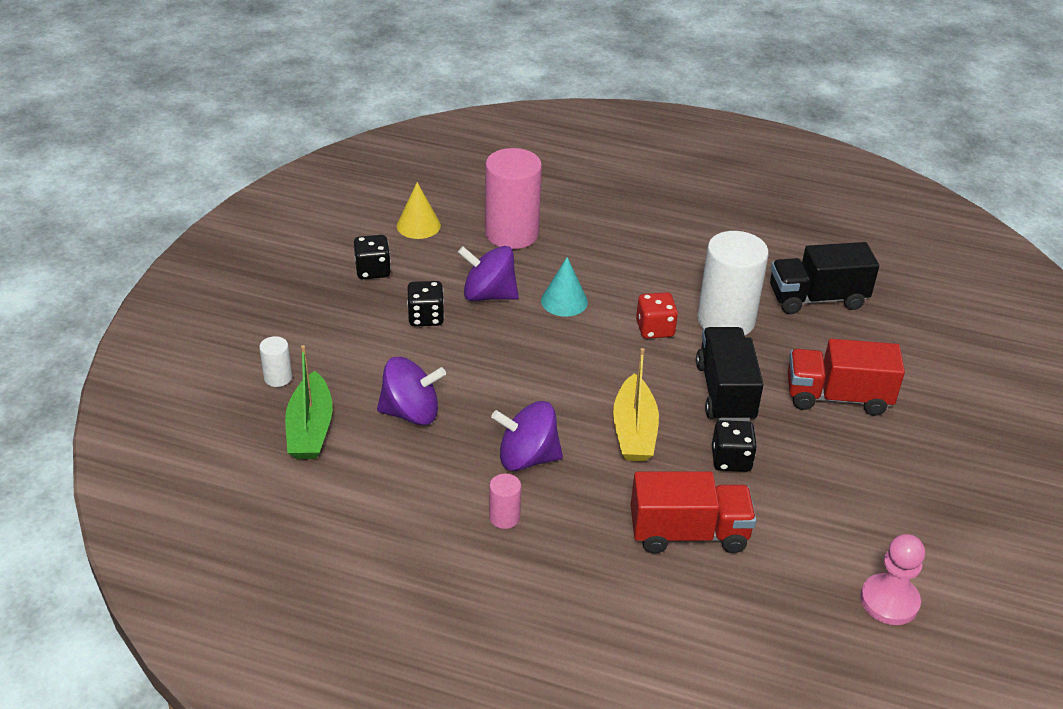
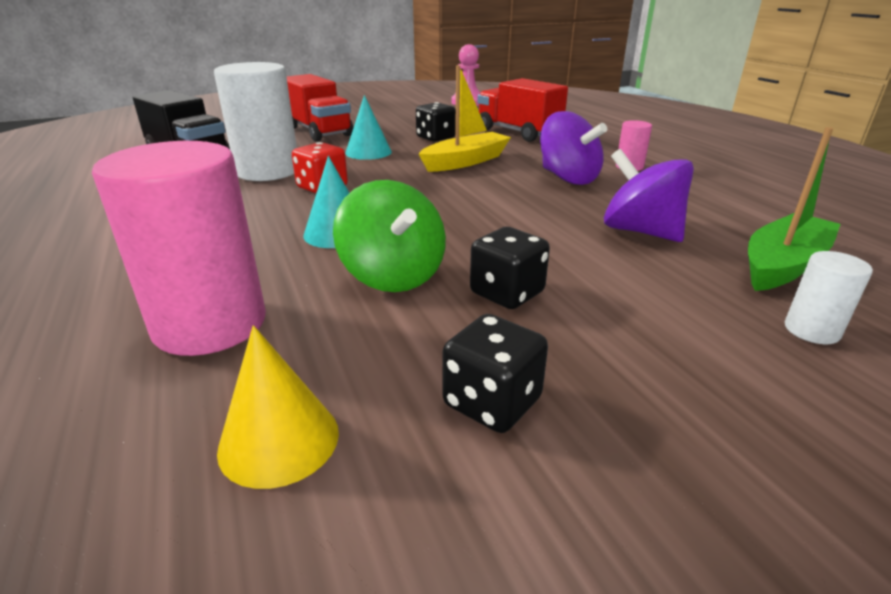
camera: 130 degrees left, 10 degrees down
(488, 295) = (393, 275): purple spinning top -> green spinning top
(725, 392) = (368, 152): black truck -> turquoise cone

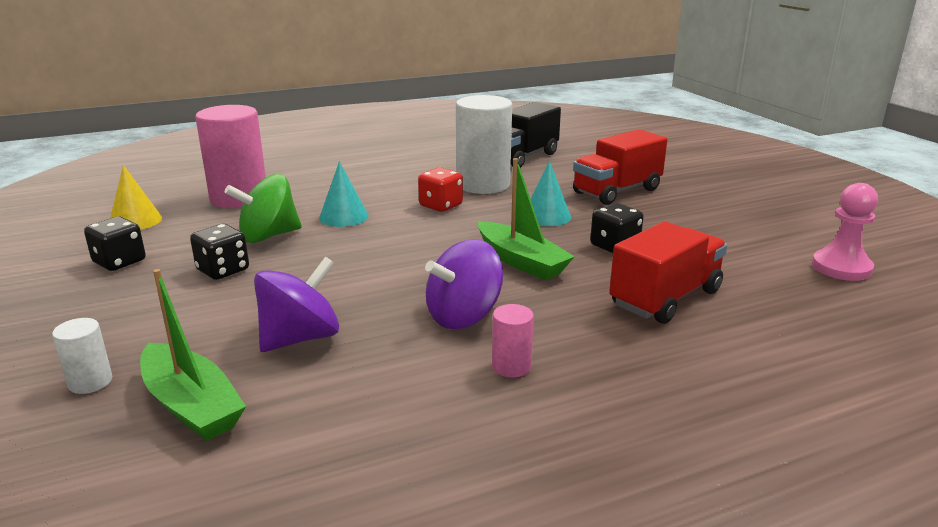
camera: 90 degrees right, 5 degrees down
(465, 161) = (521, 261): yellow boat -> green boat

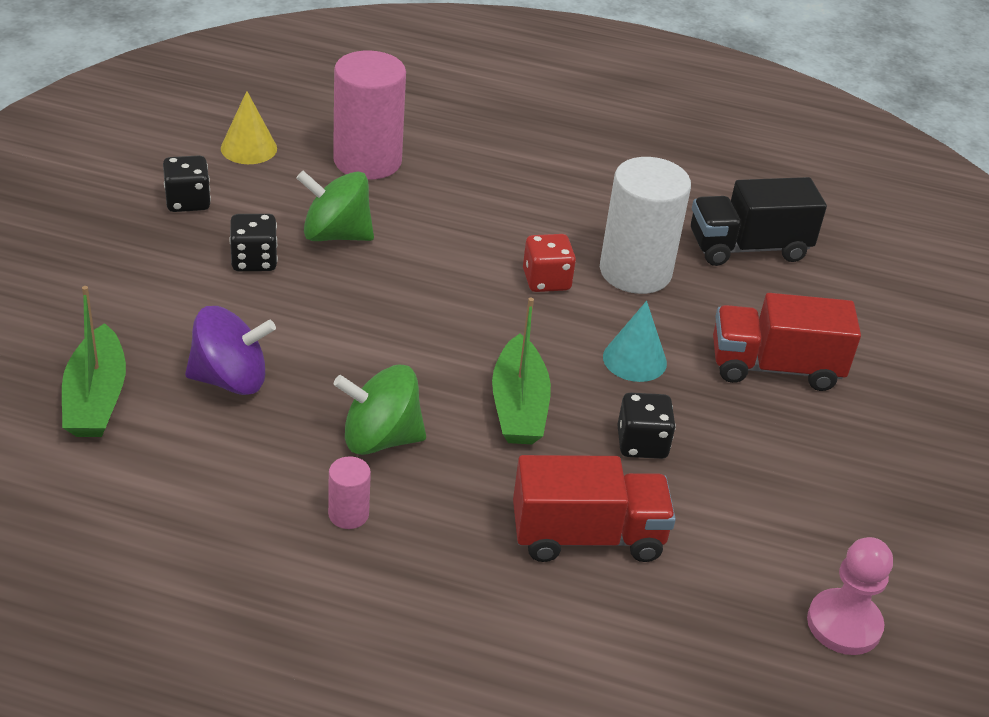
camera: 35 degrees right, 15 degrees up
(90, 382) = (56, 333): white cylinder -> none
(343, 217) = (432, 244): turquoise cone -> none
(464, 316) = (380, 438): purple spinning top -> green spinning top

